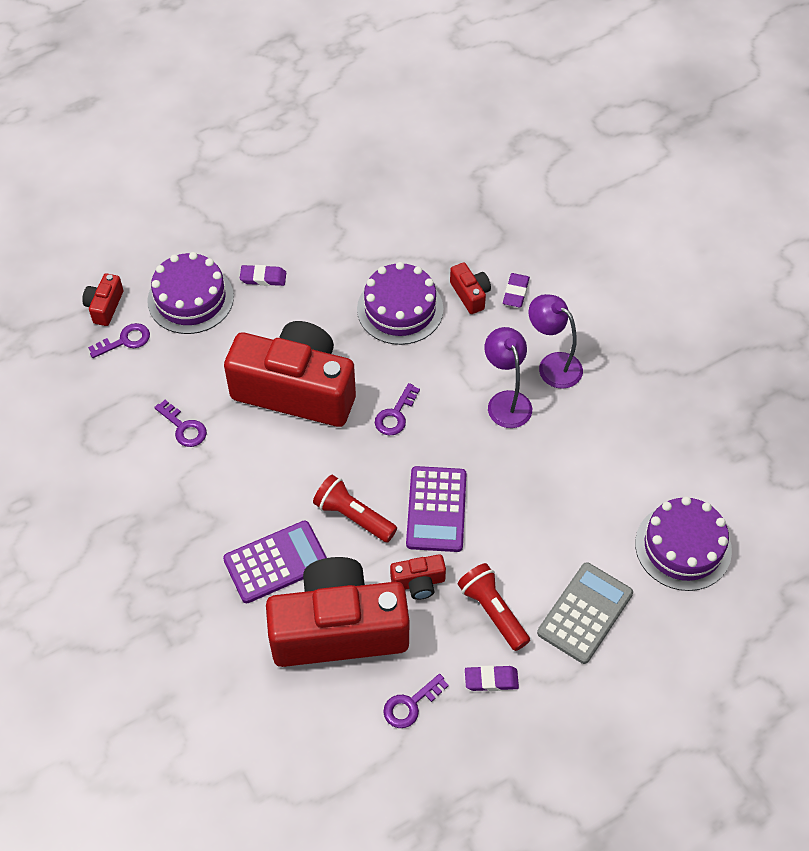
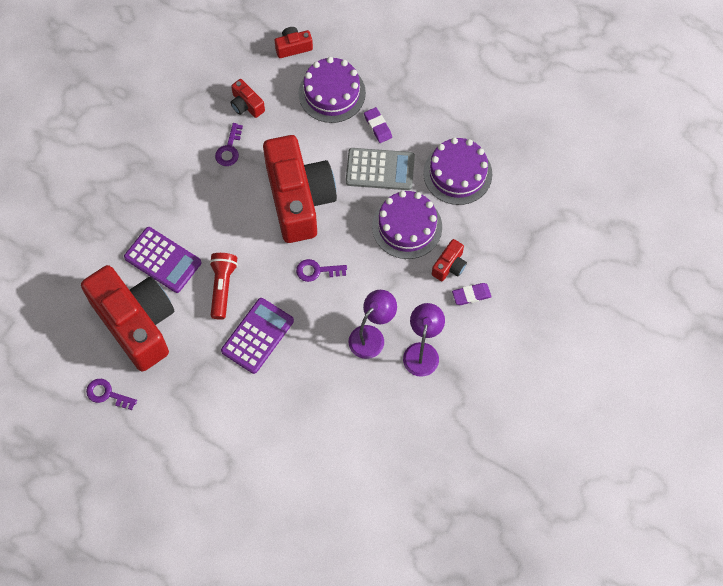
camera: 60 degrees right, 10 degrees up
(125, 340) = (274, 75): purple key -> none
(418, 583) = (196, 353): red camera -> red camera (246, 105)
(436, 509) = (257, 336): purple calculator -> purple calculator turned 150 degrees clockwise
(491, 680) = (150, 434): purple eraser -> none
(493, 611) = (200, 410): red flashlight -> none
(585, 613) = (231, 470): grey calculator -> grey calculator (380, 169)
(683, 547) = (320, 511): purple cake -> purple cake (457, 173)

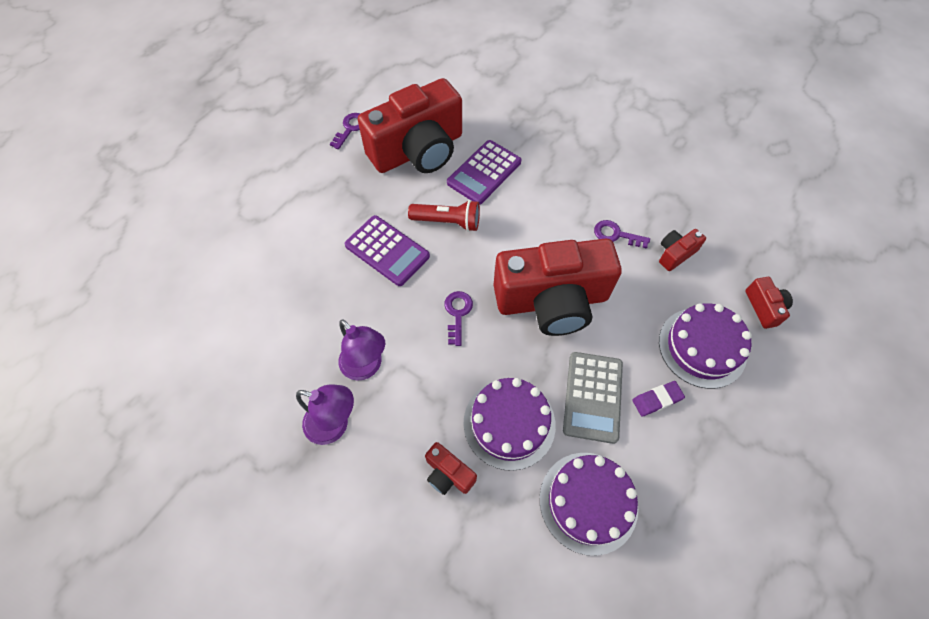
camera: 95 degrees right, 5 degrees down
(471, 295) = (402, 499): purple eraser -> none

